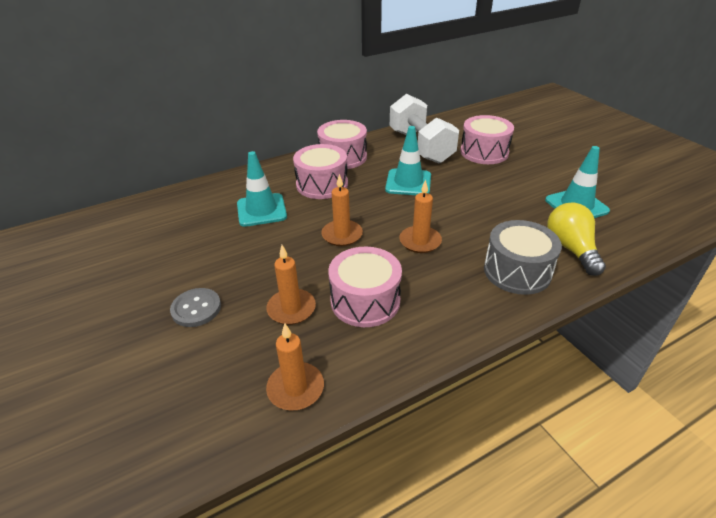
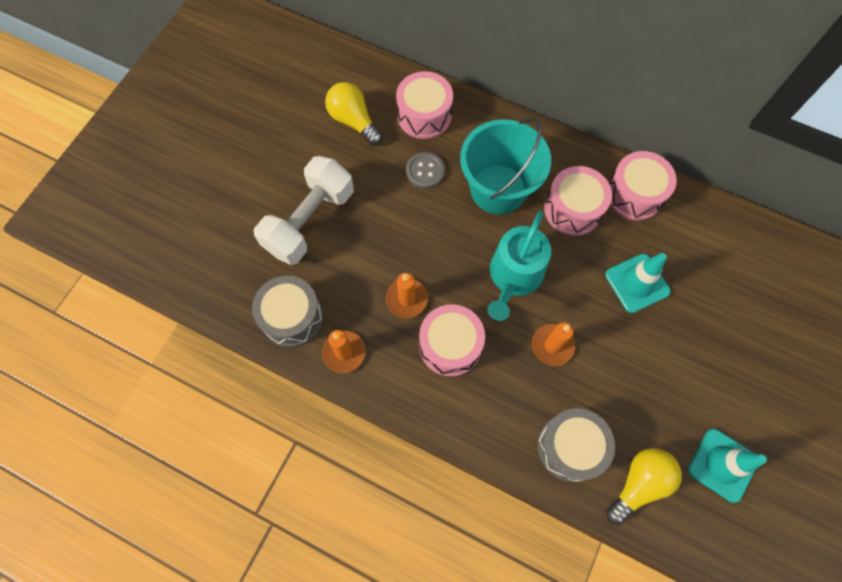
camera: 55 degrees right, 30 degrees up
(85, 261) = (353, 121): none -> yellow light bulb
(196, 308) = (363, 236): grey button -> grey button (425, 171)
(207, 418) = (292, 317): none -> grey drum
(261, 210) = (498, 189): turquoise traffic cone -> turquoise bucket
(342, 235) = (514, 276): orange candle -> turquoise watering can
(421, 146) = (718, 255): white dumbbell -> white dumbbell (310, 221)
(484, 152) = (760, 326): pink drum -> pink drum (424, 115)

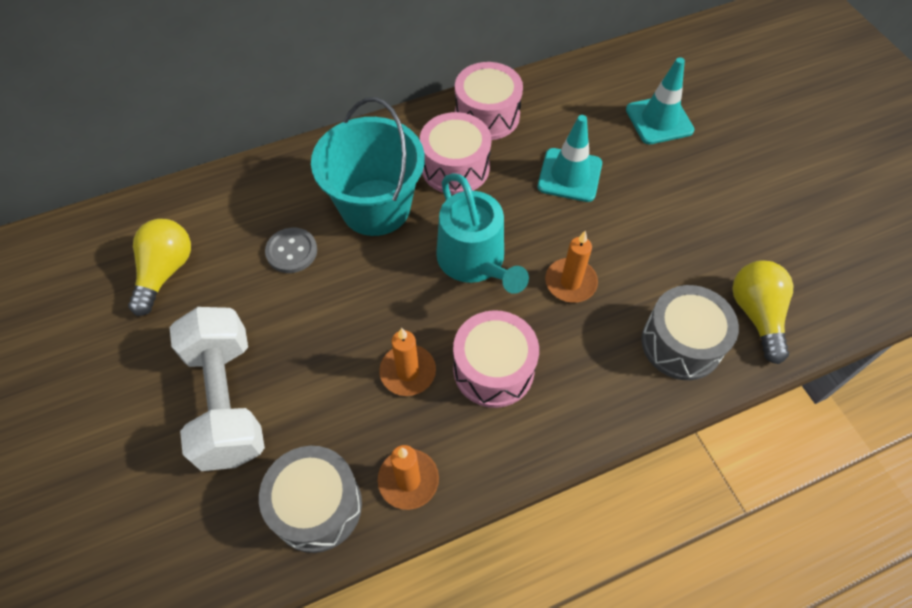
camera: 50 degrees left, 10 degrees down
(353, 121) = (165, 272): yellow light bulb -> yellow light bulb turned 105 degrees clockwise
(424, 115) = (234, 208): pink drum -> none
(722, 465) = (783, 240): turquoise traffic cone -> turquoise traffic cone (659, 120)

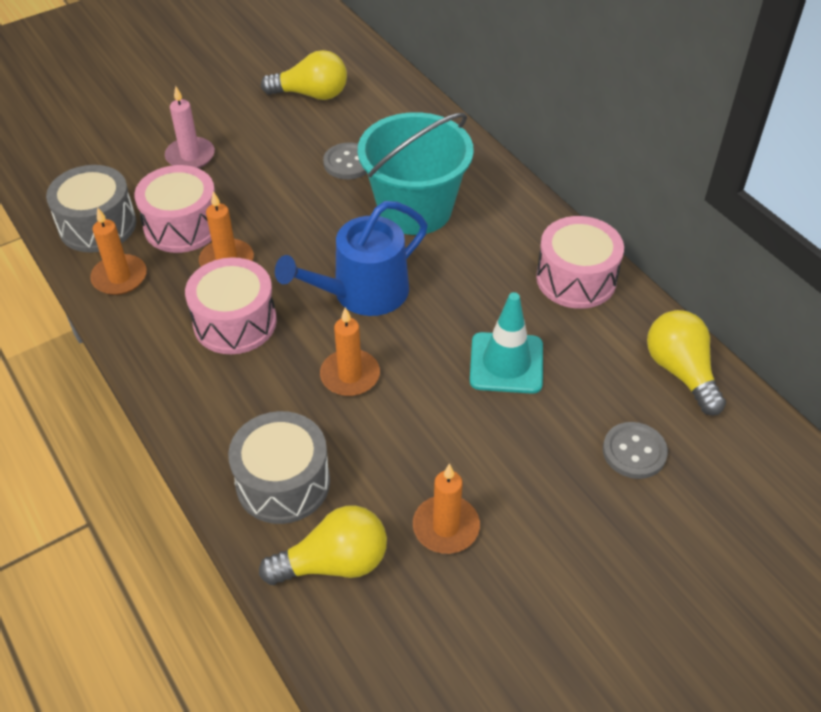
camera: 80 degrees right, 10 degrees down
(227, 400) = (190, 156): white dumbbell -> pink candle
(455, 167) = (487, 262): pink drum -> pink drum (182, 225)
(474, 261) = (362, 293): turquoise watering can -> blue watering can
(589, 79) = (680, 372): none -> yellow light bulb
(659, 120) = (634, 452): turquoise traffic cone -> grey button
(723, 239) = (446, 527): none -> orange candle

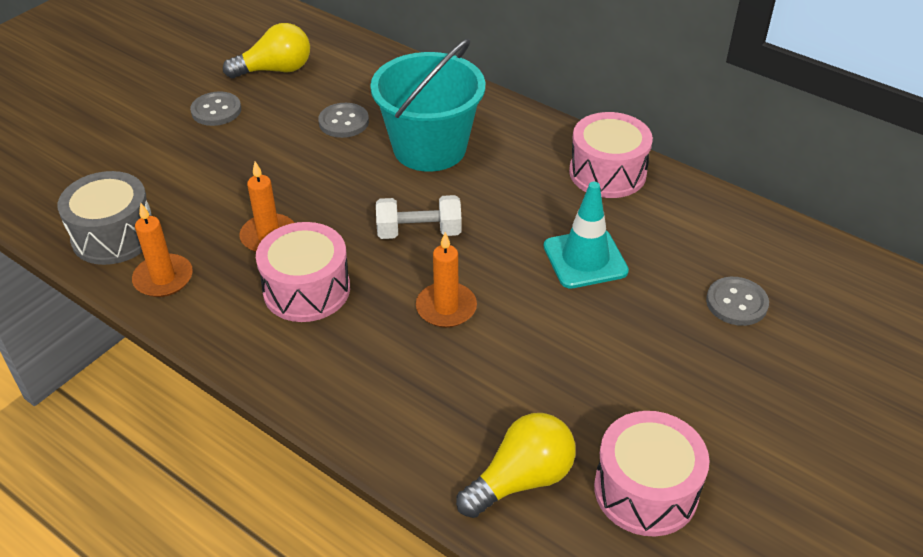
camera: 20 degrees left, 5 degrees down
(182, 225) = (205, 215): pink drum -> pink drum (646, 490)
(190, 156) = (180, 150): pink candle -> none
(239, 124) = (216, 110): none -> grey button
(283, 482) = (433, 422): grey drum -> none
(362, 293) = (419, 232): blue watering can -> white dumbbell
(446, 527) = (608, 415): orange candle -> none
(680, 372) = (738, 226): yellow light bulb -> none

